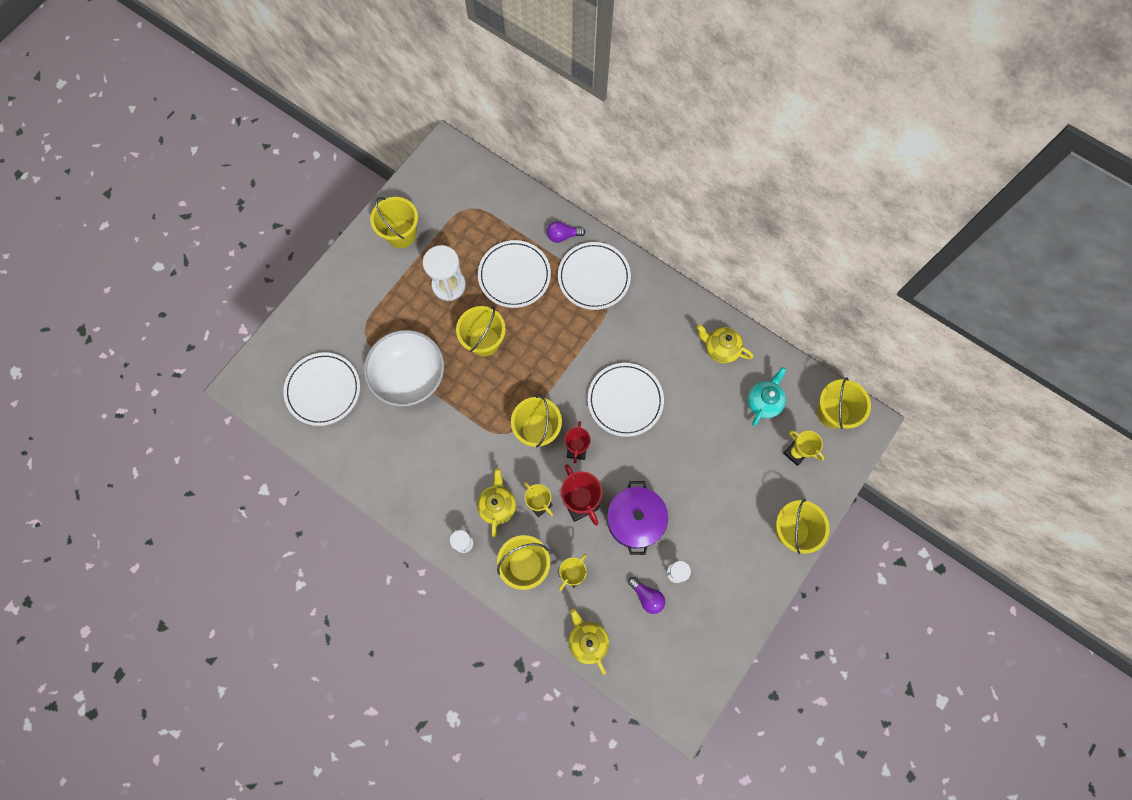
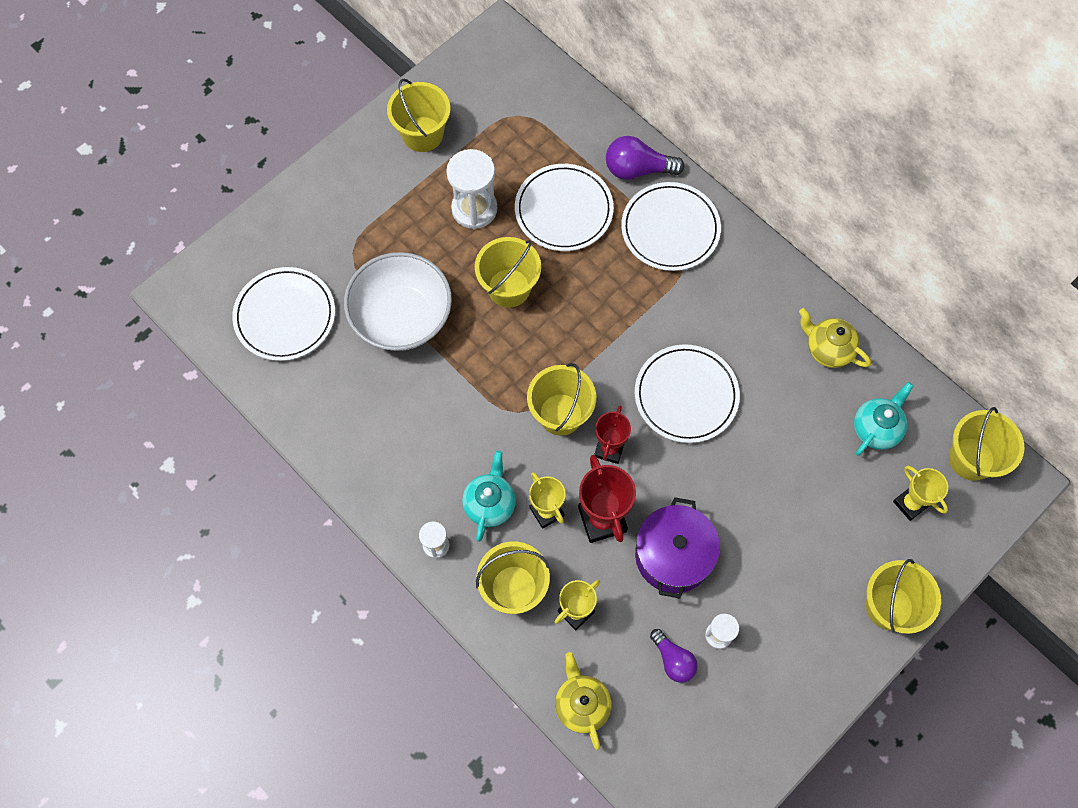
camera: 10 degrees right, 5 degrees down
(497, 505) = (490, 504): yellow teapot -> turquoise teapot
(563, 236) = (637, 169): purple light bulb -> purple light bulb, size x1.51

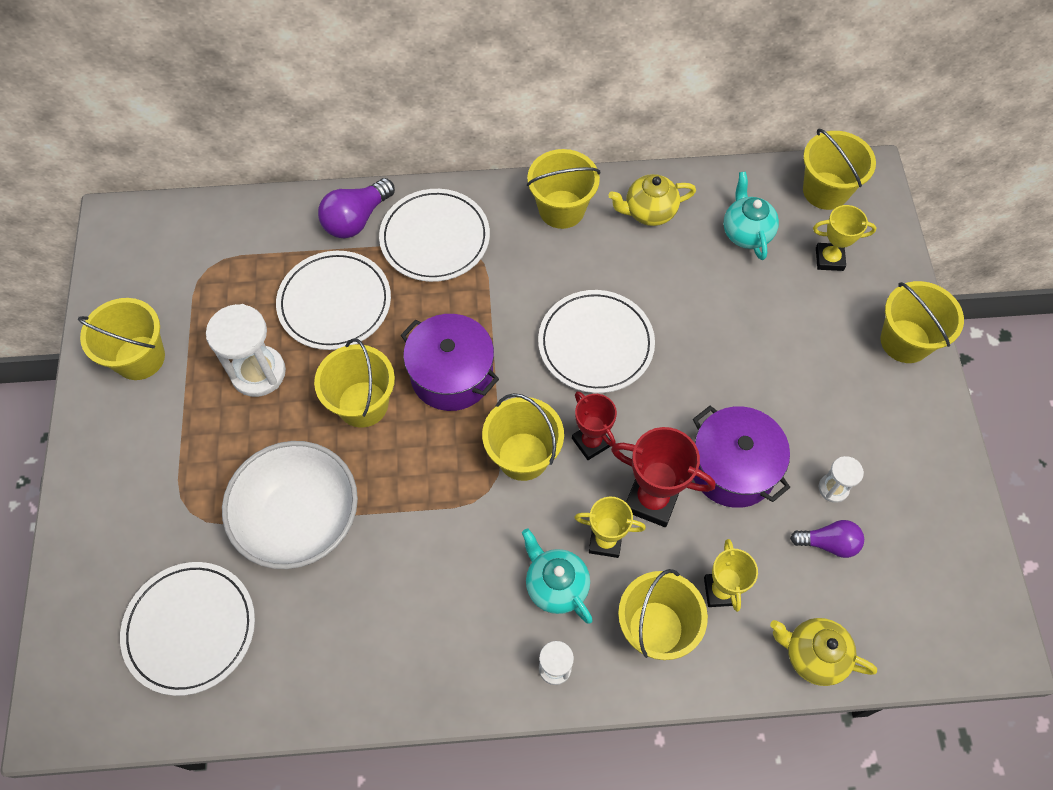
camera: 50 degrees left, 5 degrees down
(578, 323) = (452, 375): none -> purple pot
(772, 290) = (561, 209): none -> yellow bucket

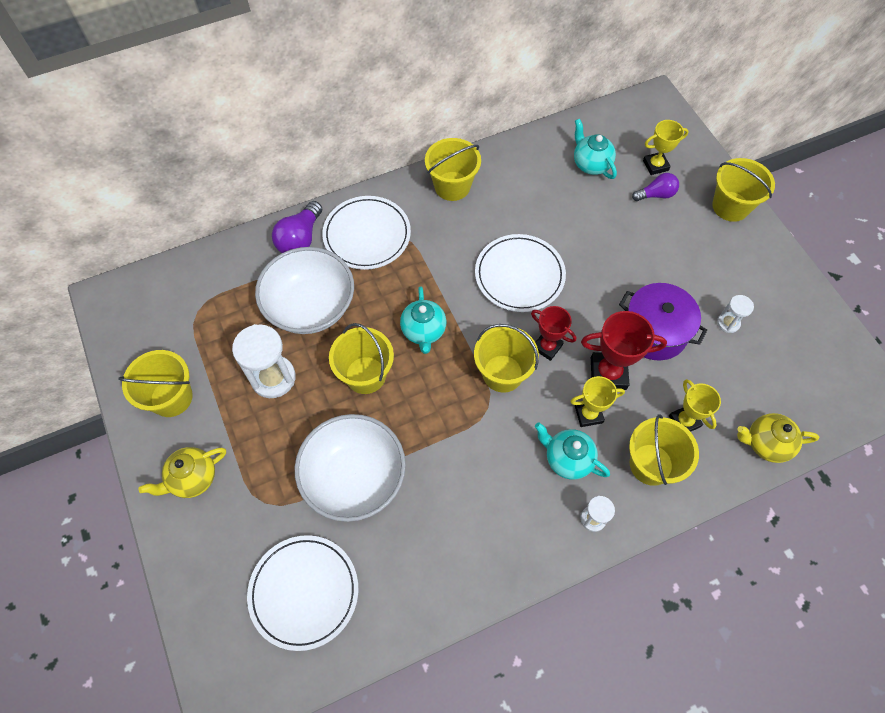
camera: 20 degrees left, 0 degrees up
(334, 303) = (310, 306): white plate -> white bowl
(452, 375) = (423, 331): purple pot -> turquoise teapot
(649, 212) = (516, 170): yellow teapot -> yellow teapot (193, 478)
(825, 191) = (632, 119): yellow bucket -> none
(828, 543) = (742, 362): purple light bulb -> purple light bulb (656, 194)

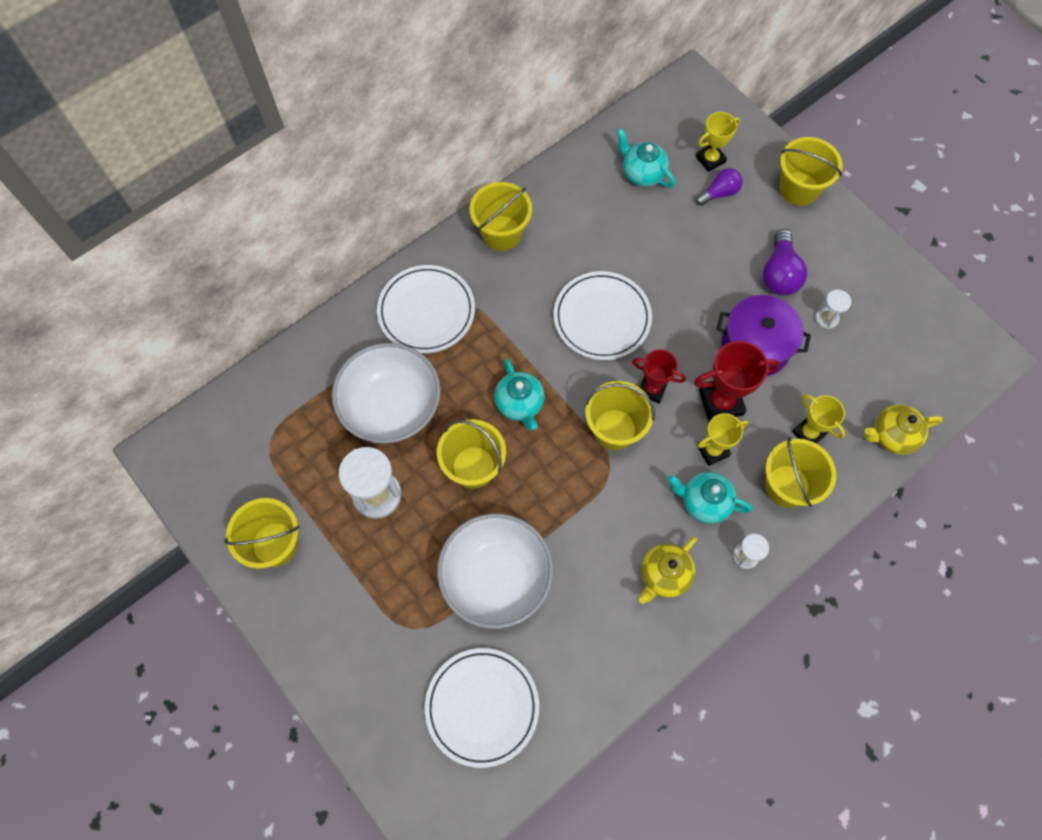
camera: 15 degrees left, 5 degrees up
(193, 478) = (328, 623): yellow teapot -> yellow teapot (664, 575)
(300, 239) = (355, 333): purple light bulb -> purple light bulb (779, 274)

